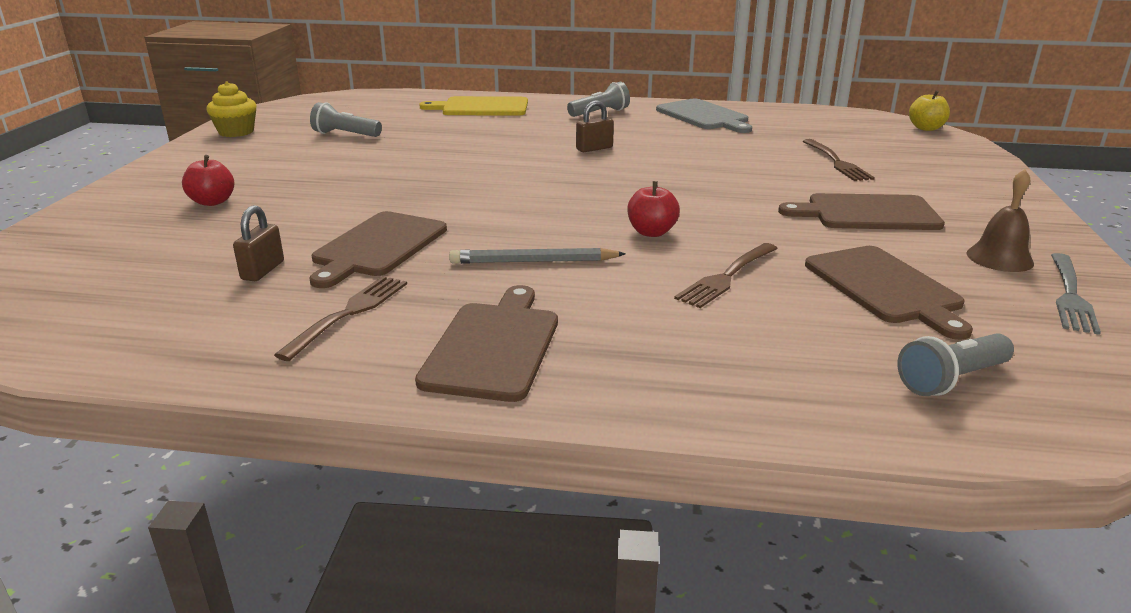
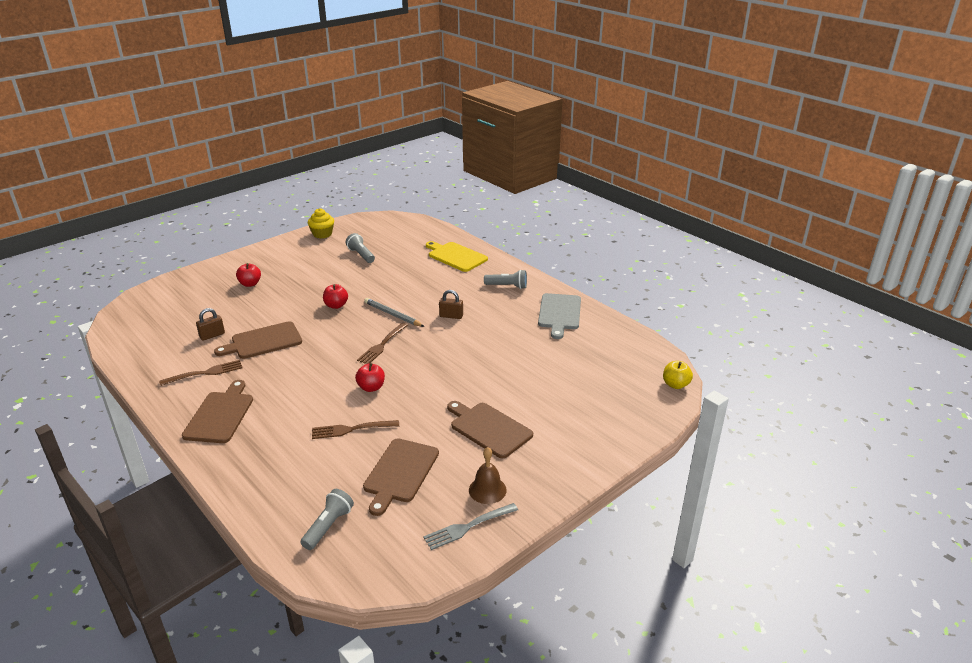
camera: 40 degrees right, 5 degrees up
(415, 182) = (336, 305): none -> red apple
(494, 346) = (220, 415): brown cutting board -> brown cutting board turned 45 degrees counterclockwise
(533, 261) = (300, 379): grey pencil -> grey pencil (393, 314)
(836, 162) = (554, 385): brown fork -> brown fork (382, 344)
(951, 379) = (328, 526): grey flashlight -> grey flashlight turned 105 degrees clockwise

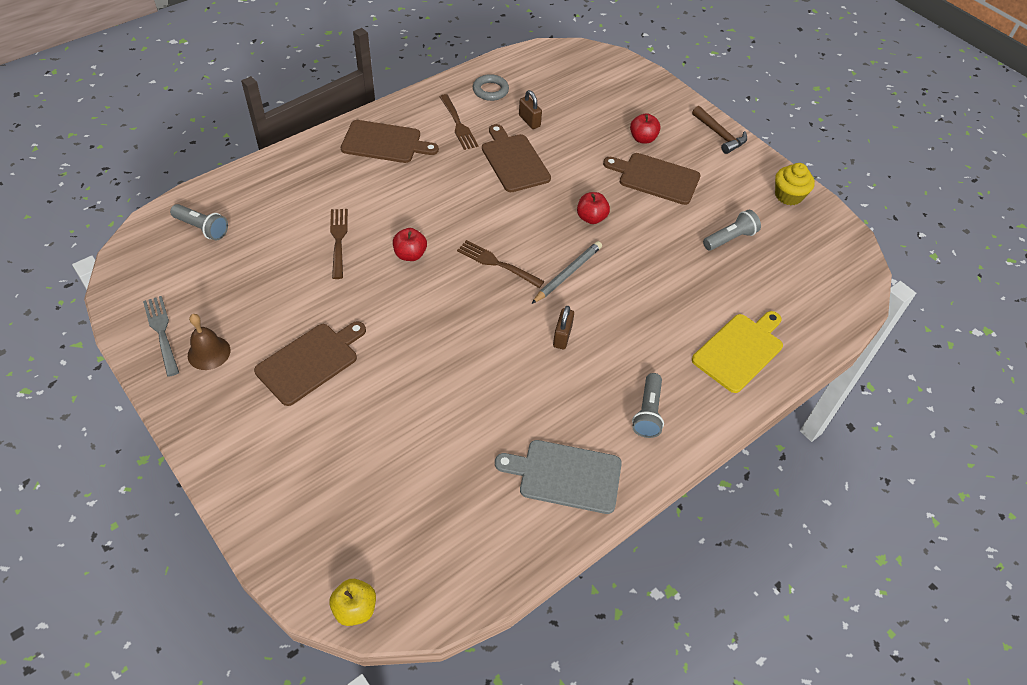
camera: 90 degrees right, 20 degrees up
(160, 357) = (490, 90): none -> grey ring
(254, 254) = (719, 135): none -> brown hammer
(400, 473) = (258, 279): brown cutting board -> brown cutting board (655, 178)

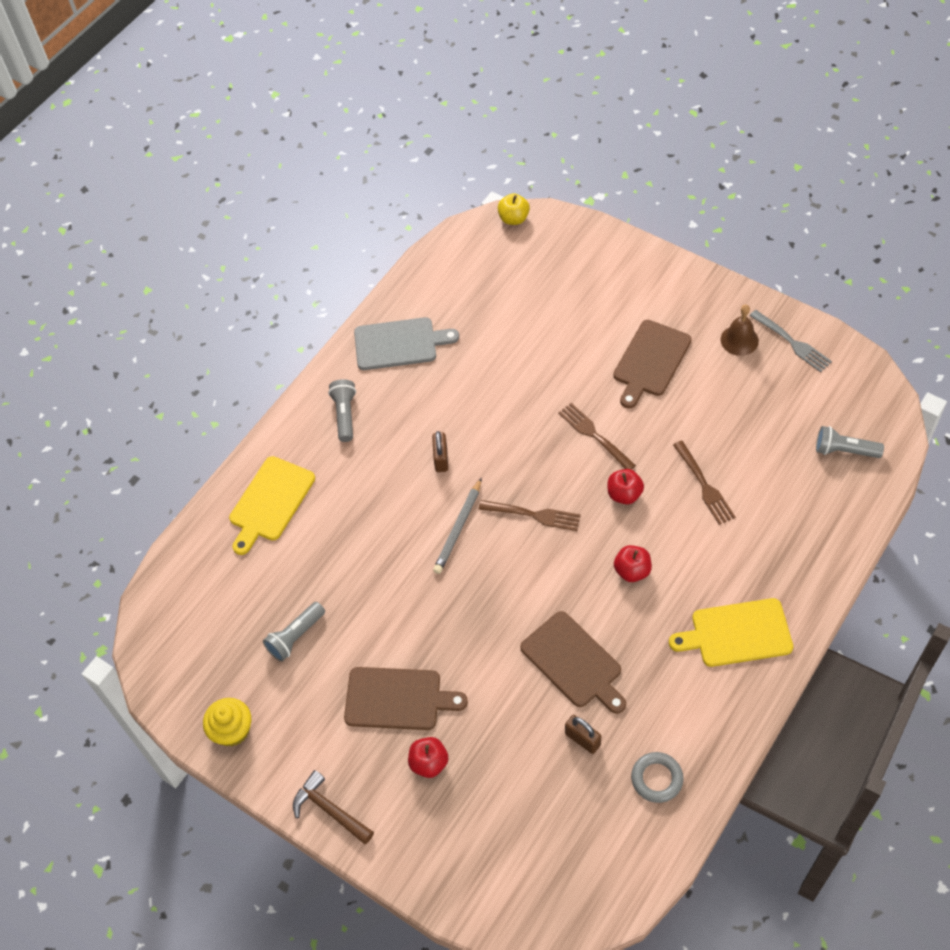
camera: 170 degrees right, 5 degrees up
(385, 143) = (736, 633): brown cutting board -> yellow cutting board
(458, 124) = (668, 698): brown fork -> brown fork (595, 435)
(591, 218) = (456, 609): red apple -> red apple (632, 571)

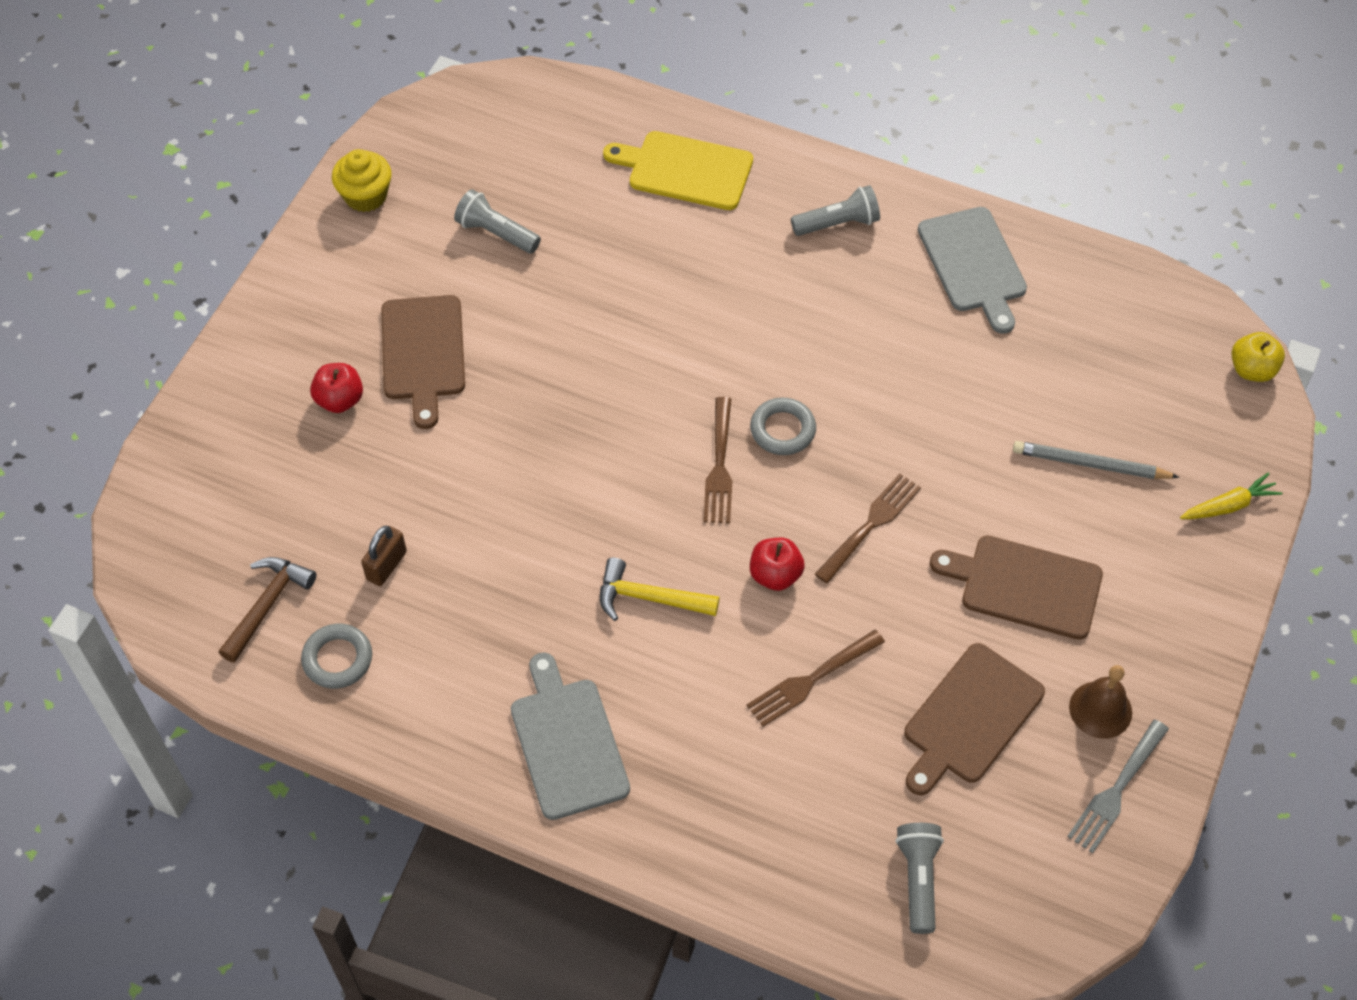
camera: 75 degrees right, 0 degrees up
(330, 810) = (272, 309): brown hammer -> brown hammer (267, 605)
(441, 459) = (789, 344): brown padlock -> none
(458, 528) = (682, 380): grey pencil -> grey pencil (1090, 464)
(511, 473) = (782, 430): none -> grey ring
(574, 662) = (497, 542): brown cutting board -> brown cutting board (970, 718)
(608, 250) = (1229, 505): none -> yellow carrot
(632, 571) = (649, 598): red apple -> yellow hammer
(736, 633) = (567, 742): yellow cutting board -> grey cutting board

